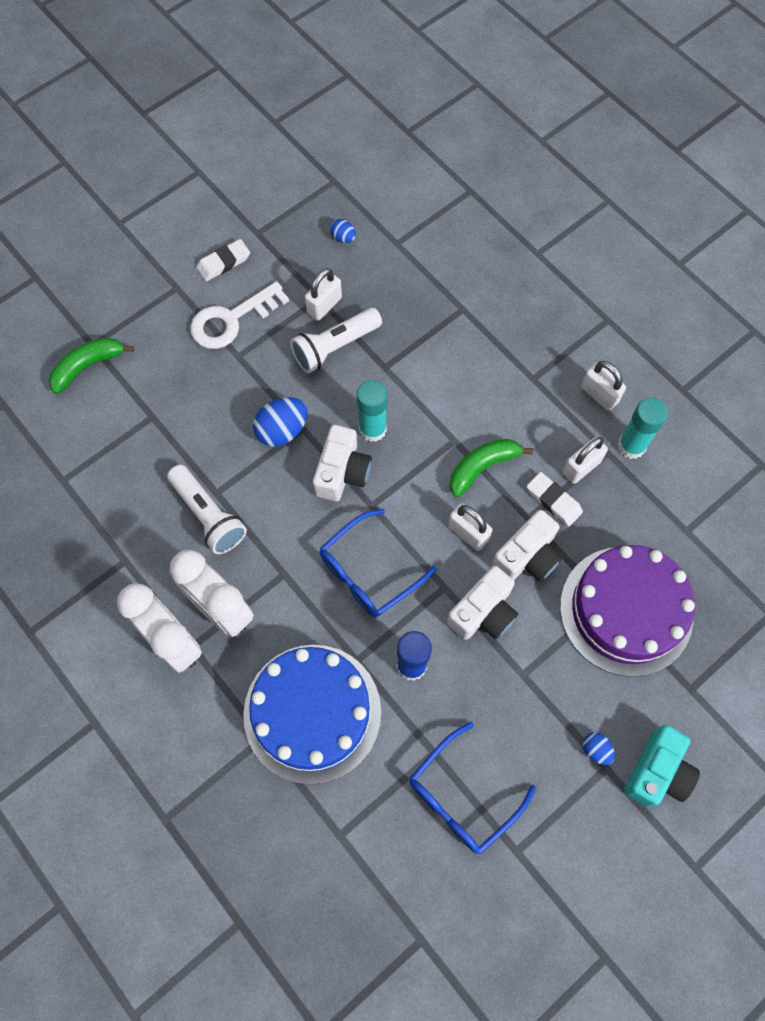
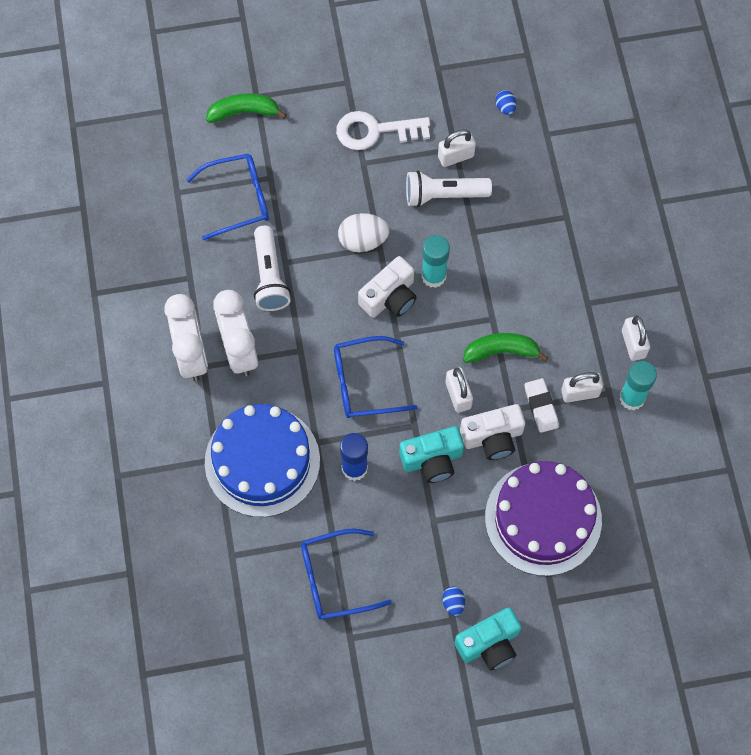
camera: 30 degrees right, 0 degrees up
(130, 455) = (237, 199): none -> blue glasses
(224, 263) = (396, 80): white eraser -> none
(282, 430) = (363, 240): blue egg -> white egg
(483, 612) = (432, 460): white camera -> turquoise camera

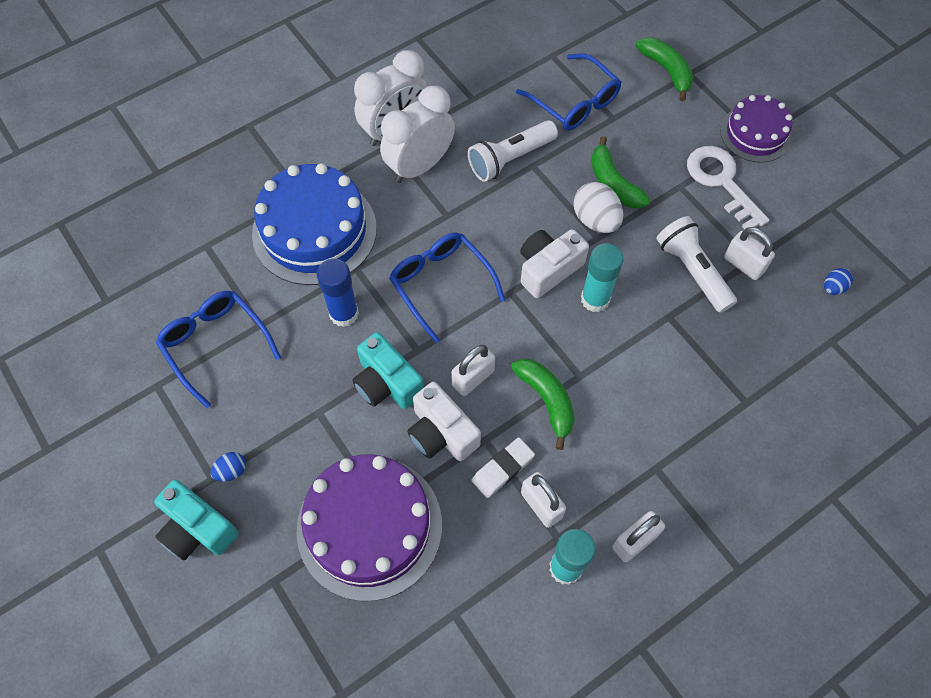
camera: 65 degrees right, 5 degrees down
(335, 210) = (613, 183): none -> green banana
(343, 81) = (755, 134): none -> purple cake
(390, 297) = (548, 269): white camera -> white camera turned 120 degrees clockwise

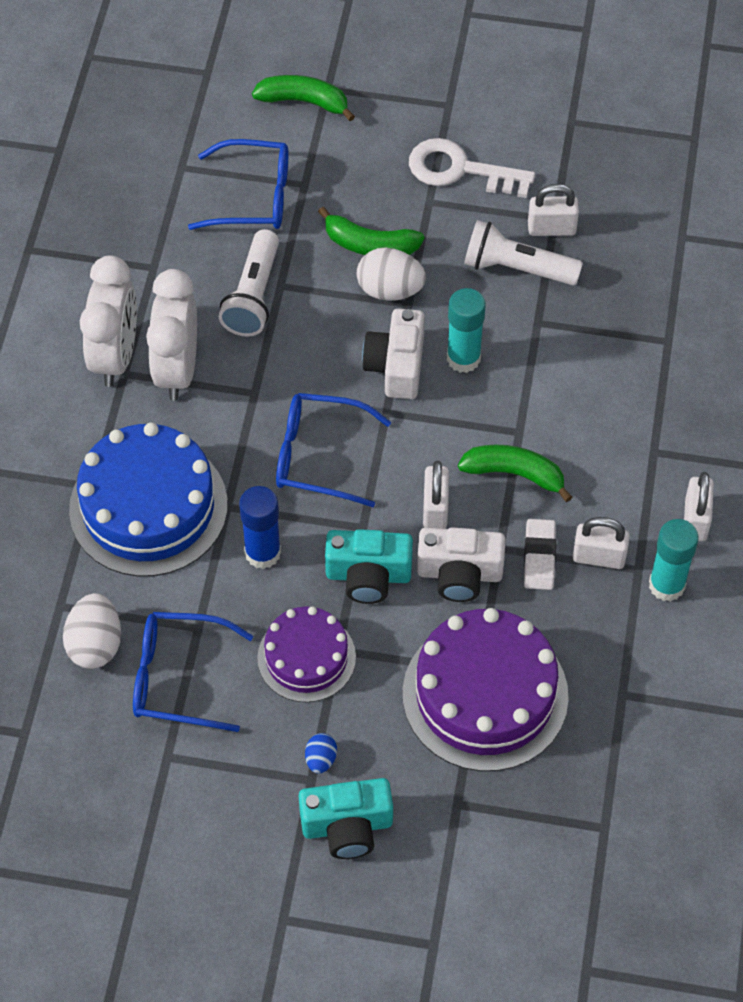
camera: 45 degrees left, 5 degrees down
(197, 284) = (95, 644): none -> white egg
(755, 134) = (443, 102): purple cake -> purple cake (306, 657)
(833, 288) = (640, 191): blue egg -> none

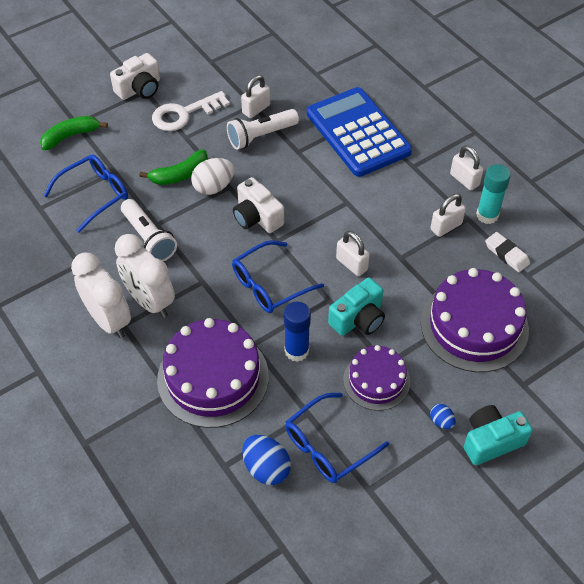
camera: 45 degrees left, 5 degrees down
(95, 644) = (266, 468): white egg -> blue egg
(148, 507) = (213, 377): blue cake -> purple cake
(347, 826) = (491, 441): turquoise camera -> turquoise camera turned 150 degrees counterclockwise
(459, 574) = (397, 283): white camera -> white camera (140, 89)
(463, 358) = (284, 191): turquoise glue stick -> none
(514, 474) = (367, 221): green banana -> none
(539, 557) = (422, 247): white eraser -> white eraser (506, 254)
(639, 355) = (358, 132): none -> blue calculator

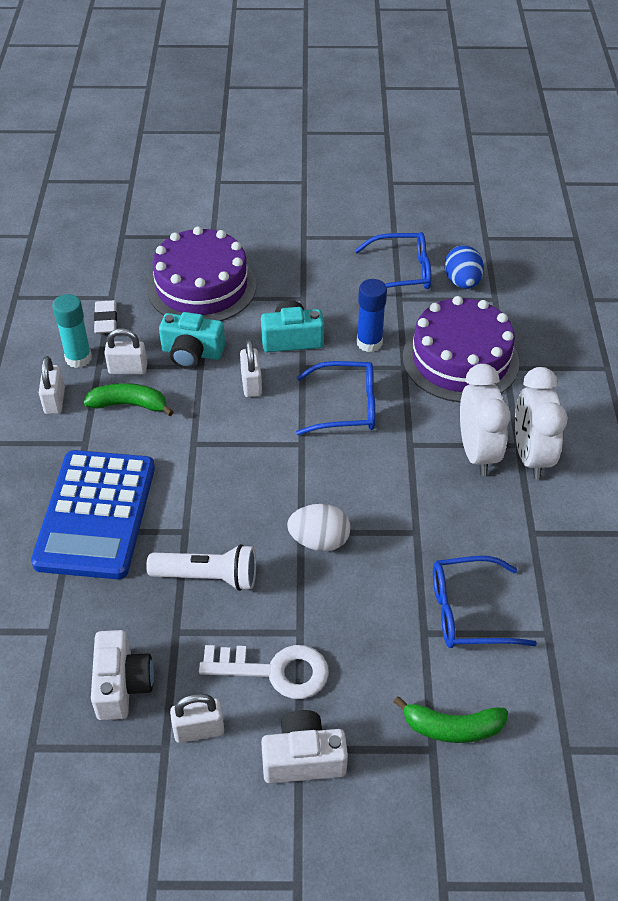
camera: 145 degrees left, 5 degrees down
(149, 238) = (436, 519): white flashlight -> none
(179, 175) = (347, 580): green banana -> green banana (129, 405)
(256, 109) = (178, 621): white padlock -> white padlock (199, 730)
(257, 217) = (300, 479): white camera -> white camera (122, 685)
(376, 380) = (322, 291): purple cake -> none
(441, 421) = (300, 246): blue egg -> none
(491, 441) = (277, 220): turquoise camera -> turquoise camera (192, 353)

